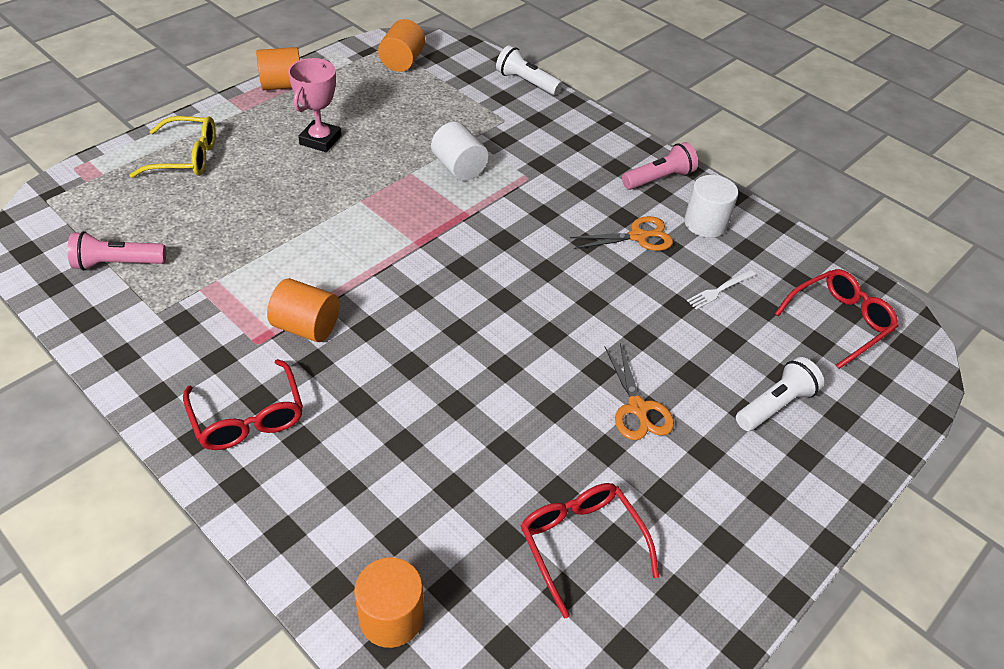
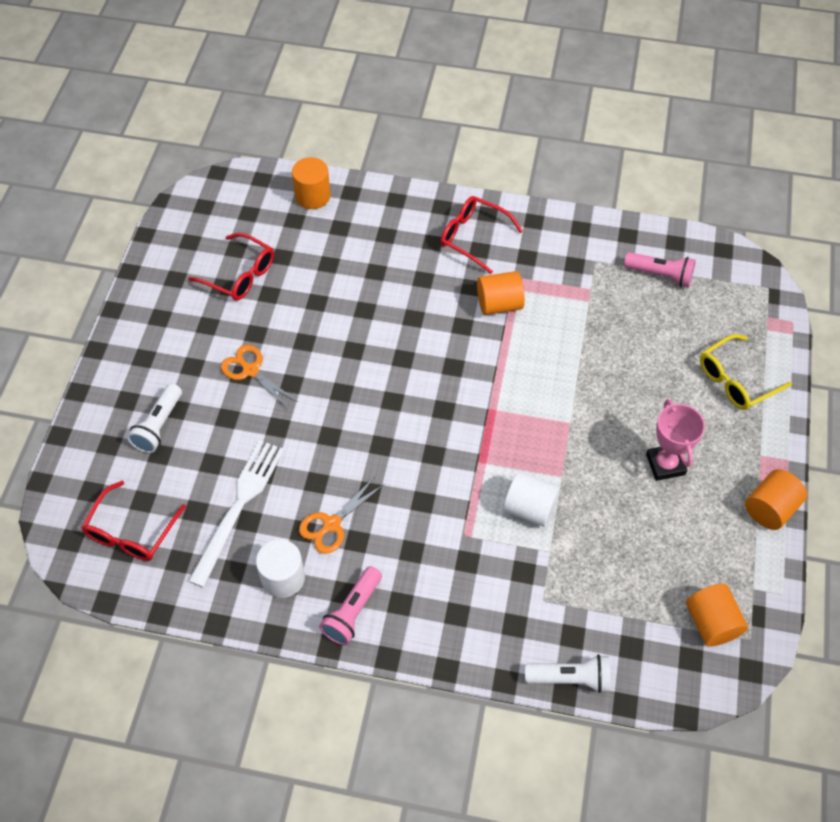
camera: 150 degrees right, 10 degrees up
(117, 263) = (660, 275): pink flashlight -> pink flashlight turned 60 degrees clockwise
(719, 290) = (239, 507): white fork -> white fork, size x2.17

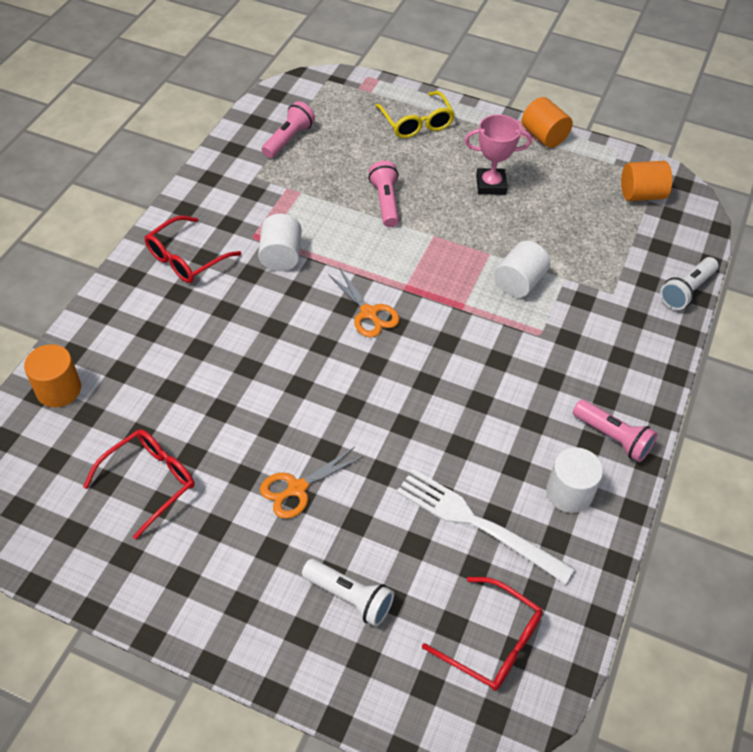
camera: 80 degrees left, 5 degrees down
(331, 524) = (513, 440): orange scissors -> orange scissors (369, 313)
(499, 304) = (281, 256): orange cylinder -> white cylinder
(570, 678) = (686, 291): white flashlight -> white flashlight turned 150 degrees counterclockwise
(602, 373) = (385, 202): none -> pink flashlight

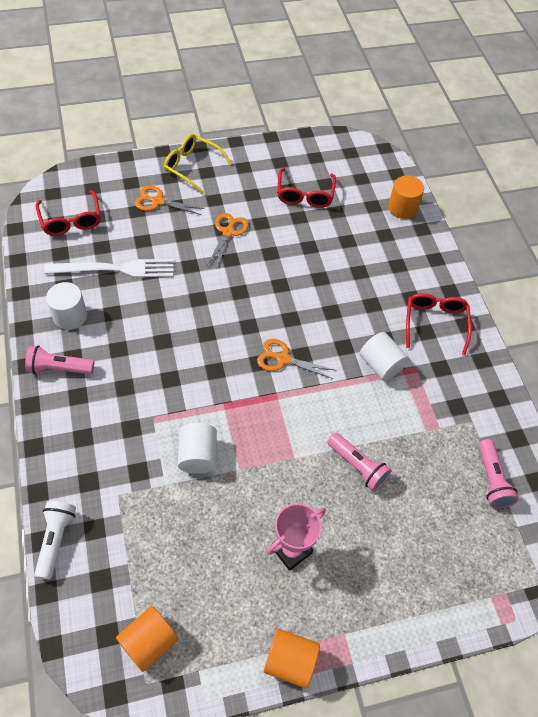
camera: 140 degrees right, 5 degrees up
(349, 597) = (158, 201): white flashlight -> orange scissors
(416, 123) = (415, 585): yellow glasses -> yellow glasses (192, 167)
(492, 642) = (71, 220): red glasses -> red glasses turned 105 degrees counterclockwise

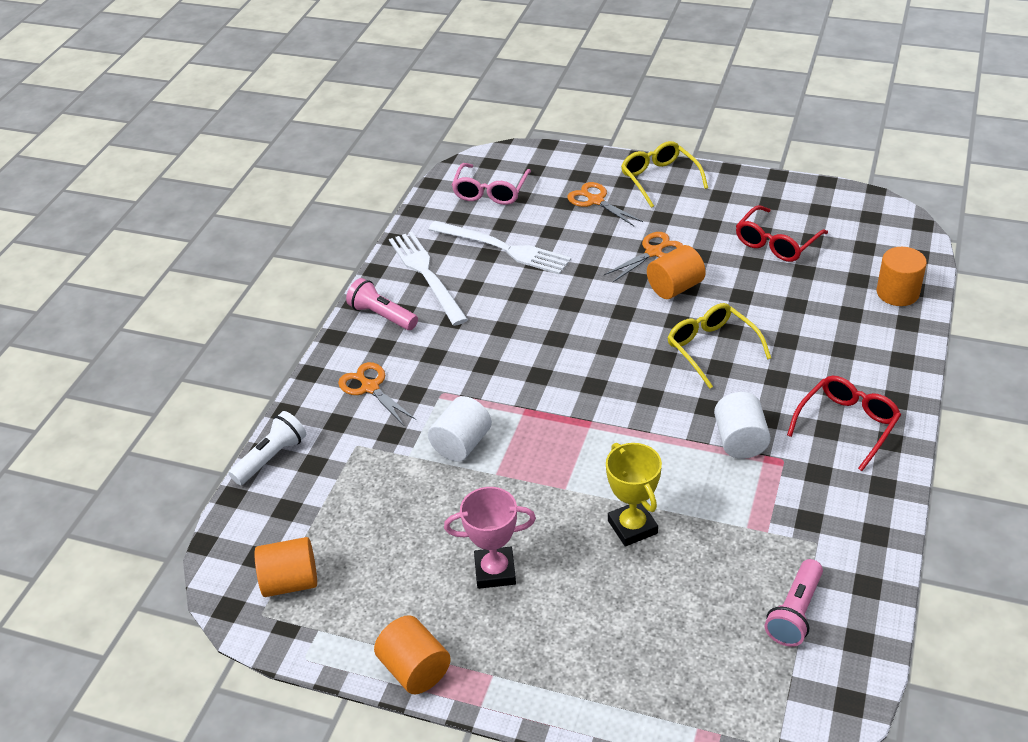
camera: 40 degrees right, 15 degrees down
(70, 316) = (426, 275): white cylinder -> white fork
(71, 220) = (490, 192): red glasses -> pink glasses
(262, 257) = (675, 287): none -> orange cylinder
(283, 359) = (624, 392): orange scissors -> orange scissors (370, 387)
(317, 298) = (712, 348): none -> yellow glasses
(357, 466) = (632, 527): pink flashlight -> yellow trophy

